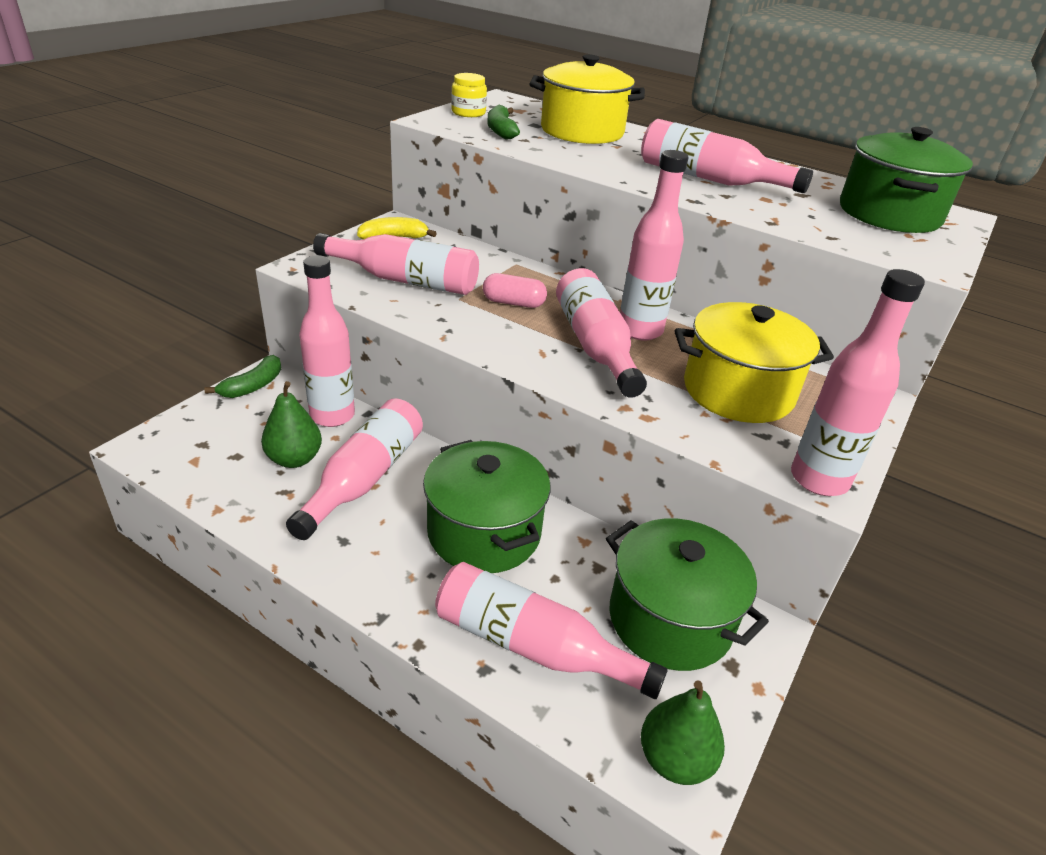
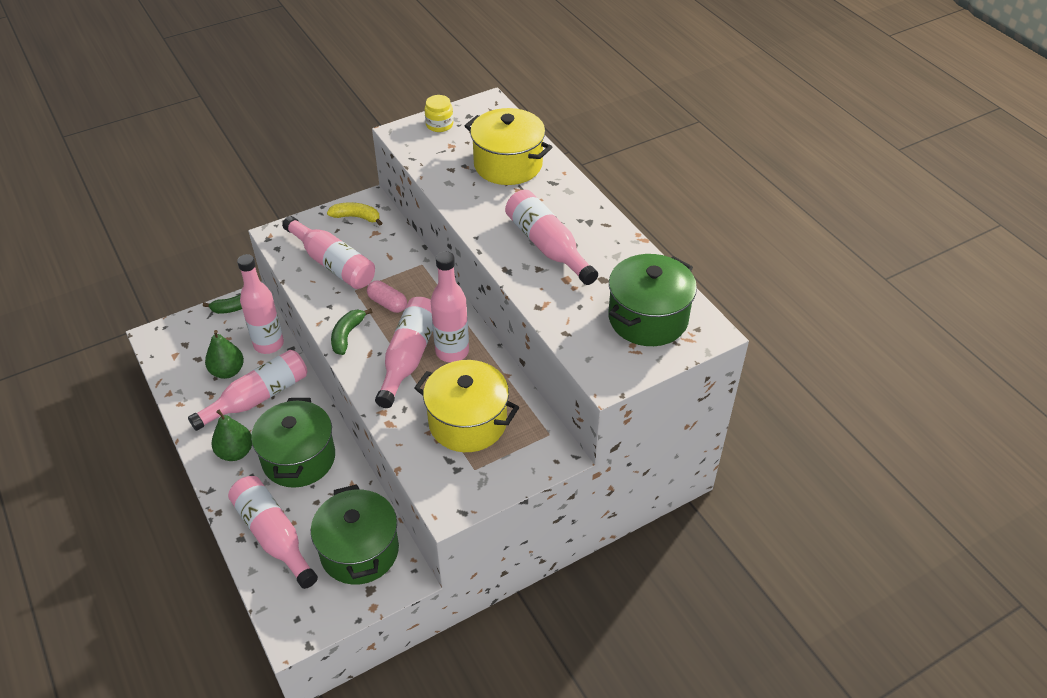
camera: 30 degrees right, 10 degrees up
(501, 131) = (443, 154): green banana -> green banana (347, 335)
(675, 759) = (296, 621): green pear -> green pear (235, 452)
(819, 479) = (449, 501): pink bottle -> none

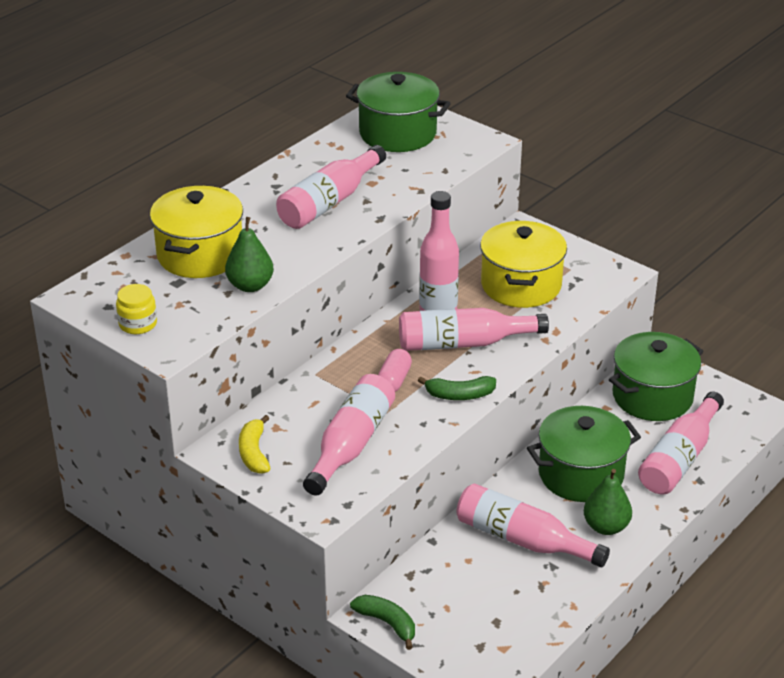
camera: 110 degrees left, 10 degrees down
(227, 371) = (500, 583): green pear -> green pear (250, 286)
(269, 344) = (436, 563): pink bottle -> none

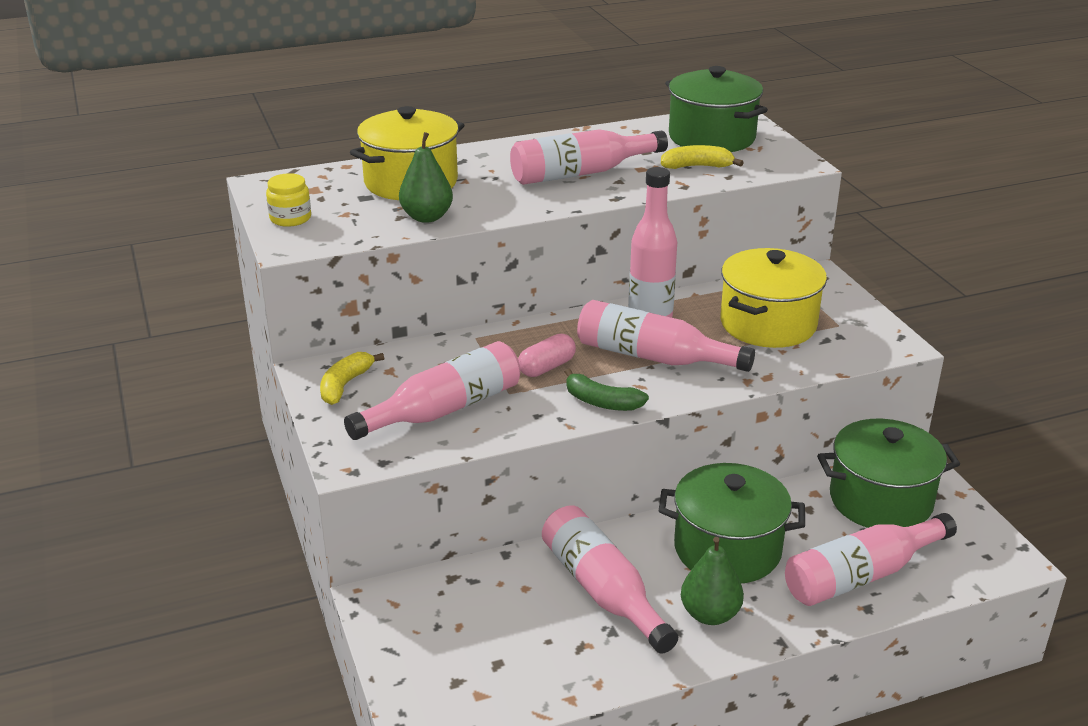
camera: 30 degrees right, 5 degrees down
(387, 623) = (383, 616): green banana -> none
(413, 167) = (697, 166): none -> yellow banana

